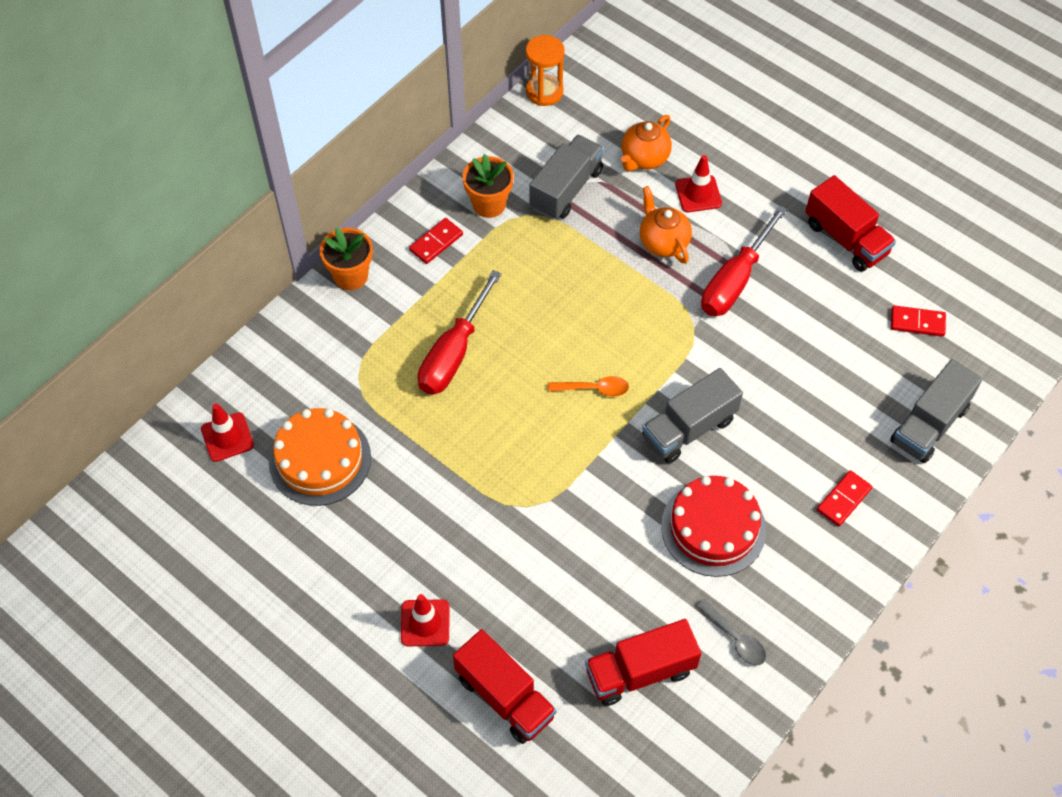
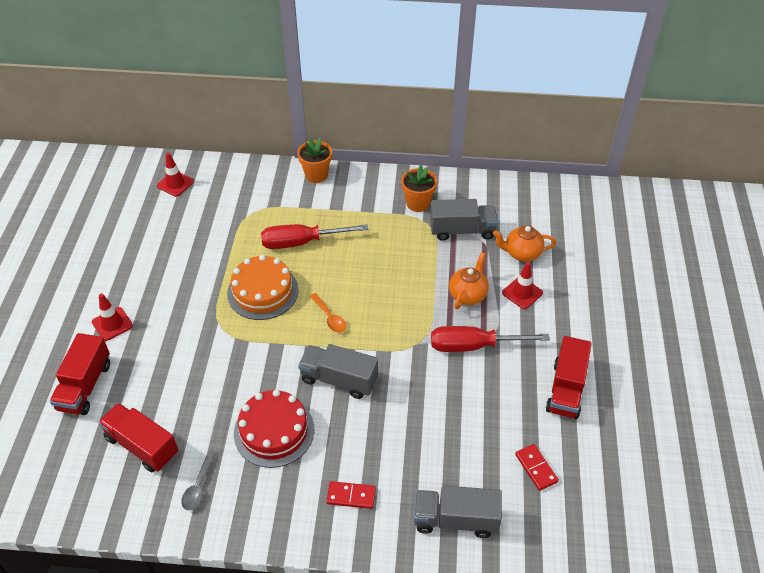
camera: 55 degrees right, 10 degrees down
(320, 459) = (188, 225): orange cake -> orange cake (263, 292)
(436, 242) = (370, 196): red domino -> none
(544, 92) = (522, 185): orange hourglass -> none

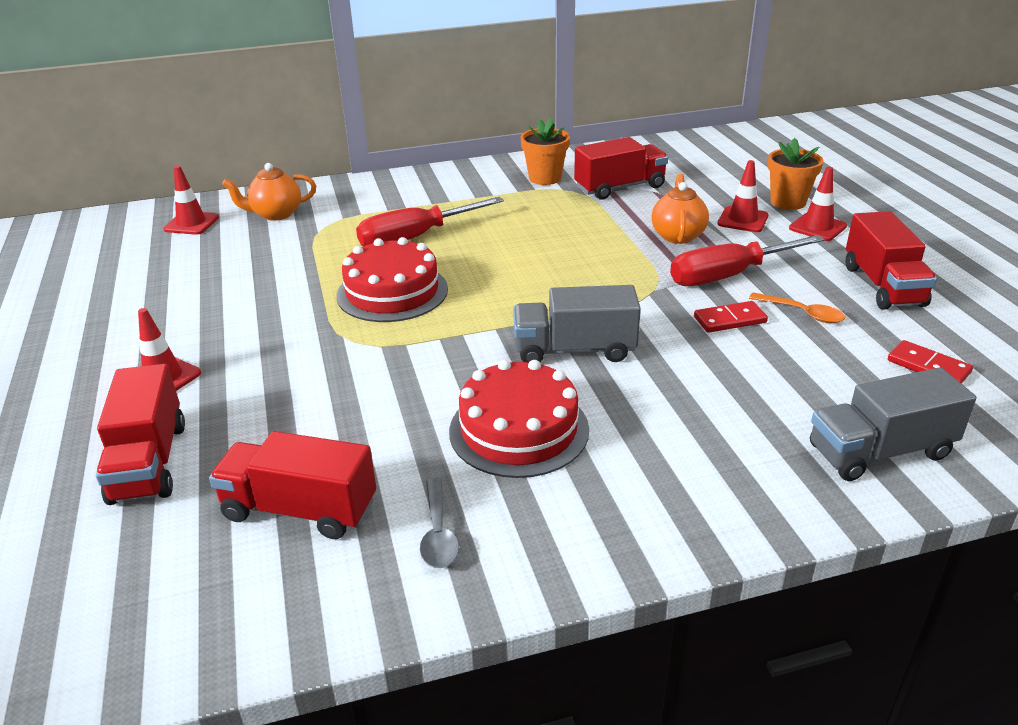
camera: 20 degrees left, 15 degrees down
(263, 292) = (392, 292): orange cake -> red cake
(316, 175) = (392, 180): orange flower pot -> orange flower pot (788, 202)
(330, 317) = (510, 294): orange spoon -> orange spoon (802, 313)
(351, 496) = (702, 470): red domino -> red domino (729, 320)
(462, 230) = (620, 187): grey truck -> red truck
(522, 253) = (709, 190): orange teapot -> orange teapot (276, 214)
(567, 317) = (817, 227): none -> red traffic cone

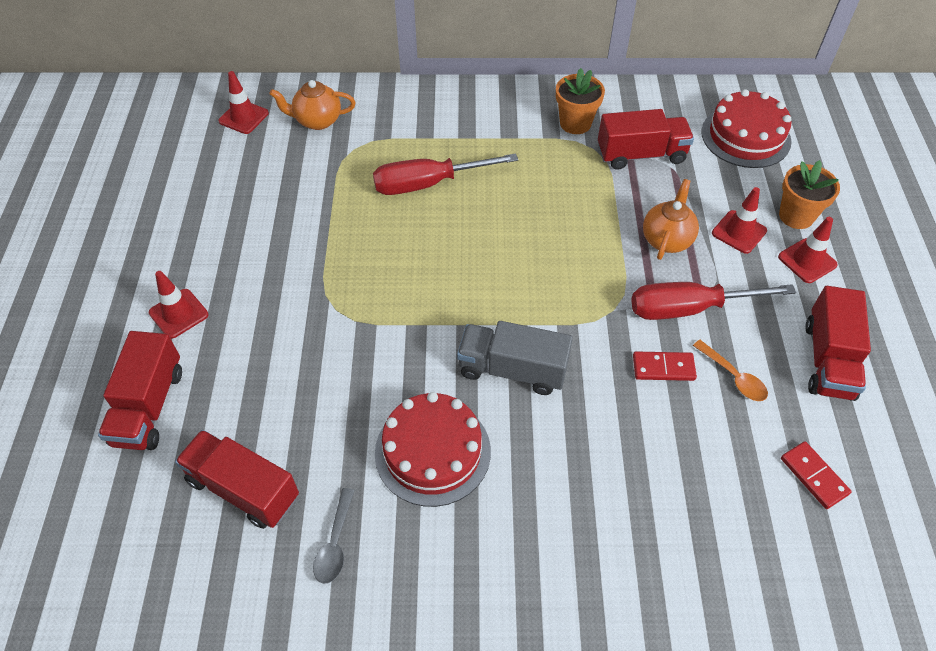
camera: 15 degrees right, 20 degrees up
(392, 292) = (385, 254): red cake -> red cake (745, 136)
(880, 452) = (717, 563): grey truck -> none

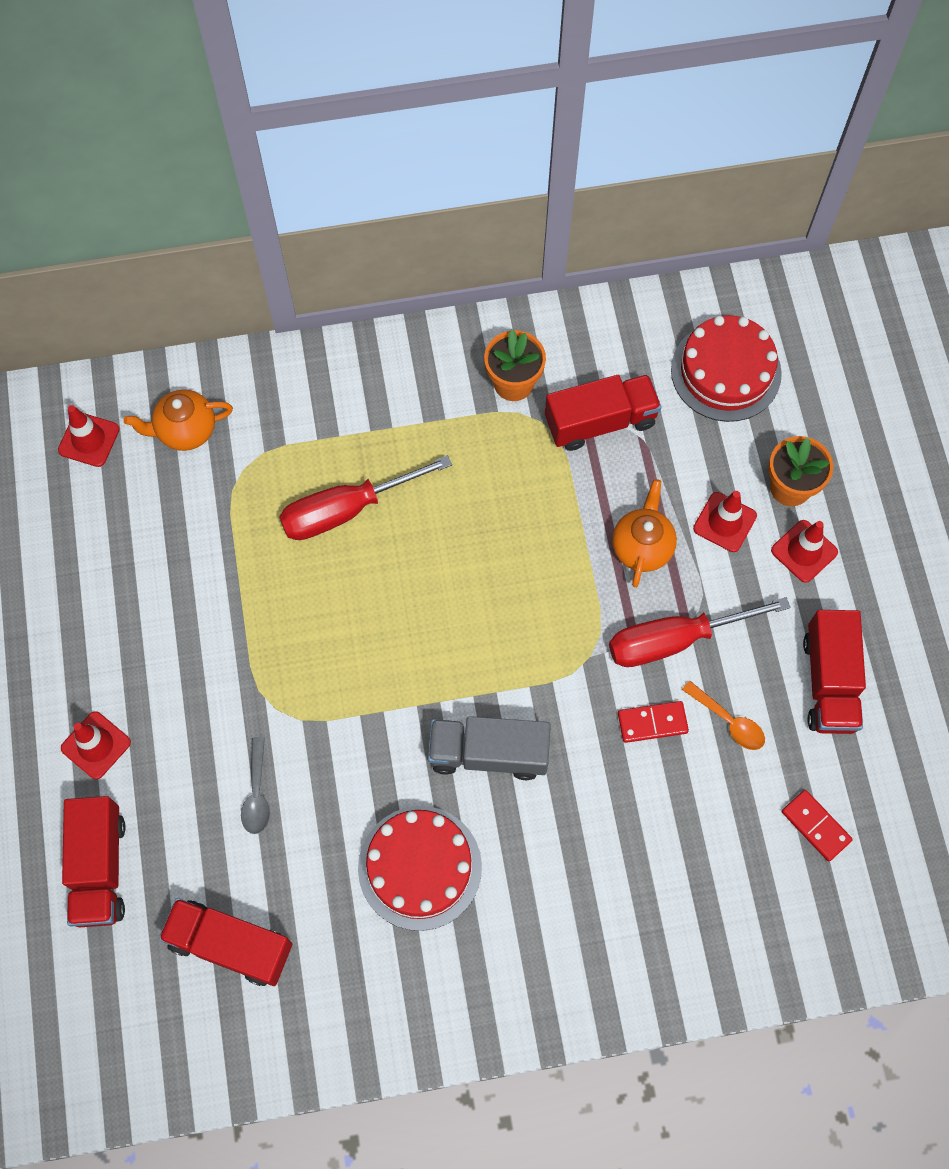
camera: 10 degrees left, 15 degrees up
(335, 544) = (340, 987): grey spoon -> grey spoon (257, 793)

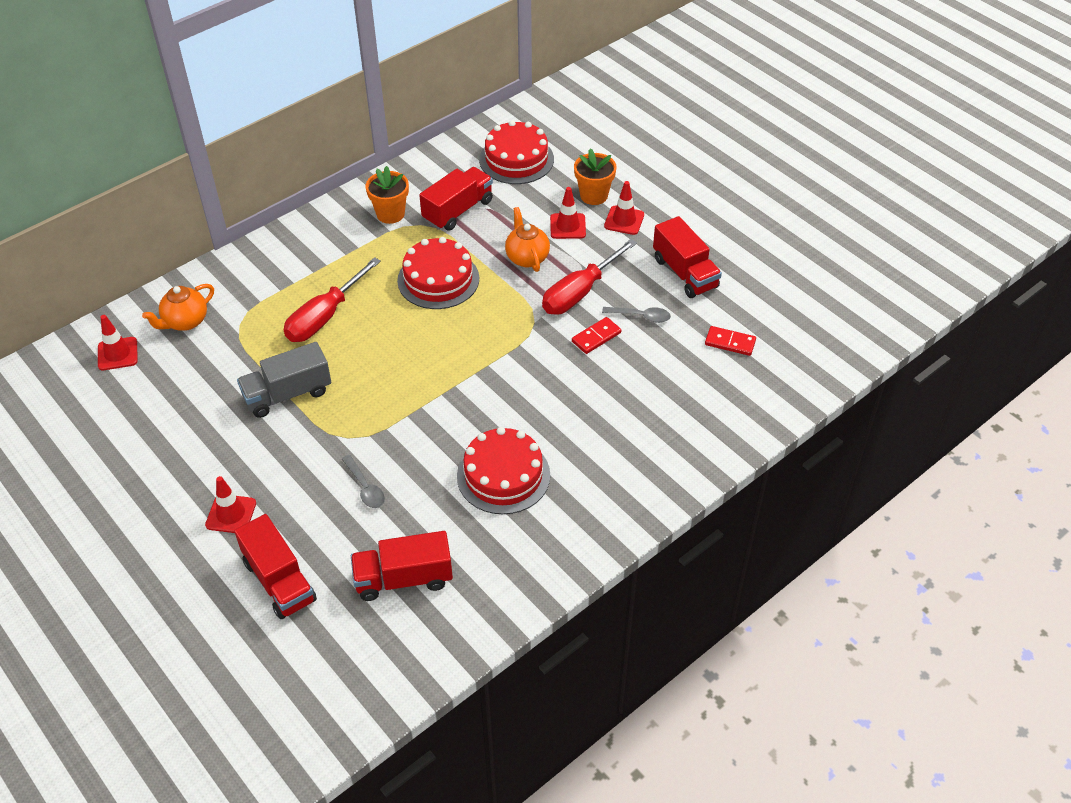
camera: 30 degrees left, 20 degrees down
(488, 753) = (505, 397): grey truck -> grey truck (287, 394)
(512, 523) = (438, 279): none -> red cake
(728, 721) = (641, 316): orange spoon -> grey spoon

